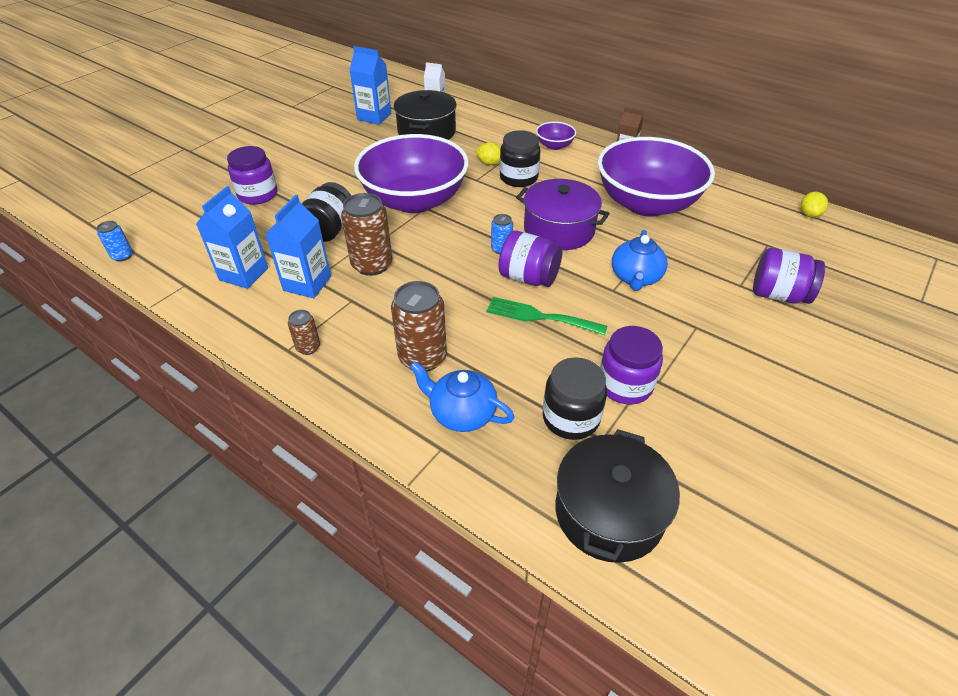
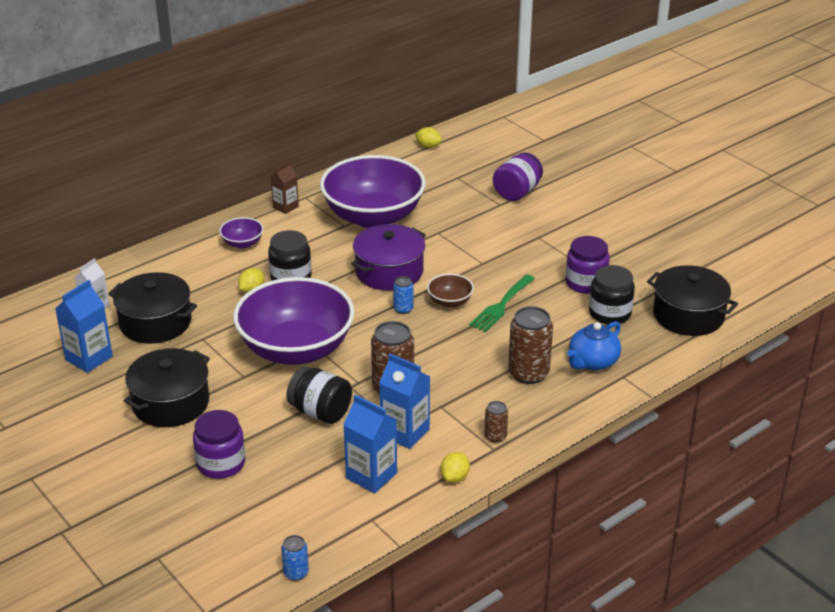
camera: 75 degrees left, 10 degrees down
(242, 328) = (455, 477): none -> yellow lemon
(329, 158) = (170, 403): none -> black pot
(528, 277) = (450, 301): purple jar -> brown bowl
(635, 278) = (472, 248): blue teapot -> none

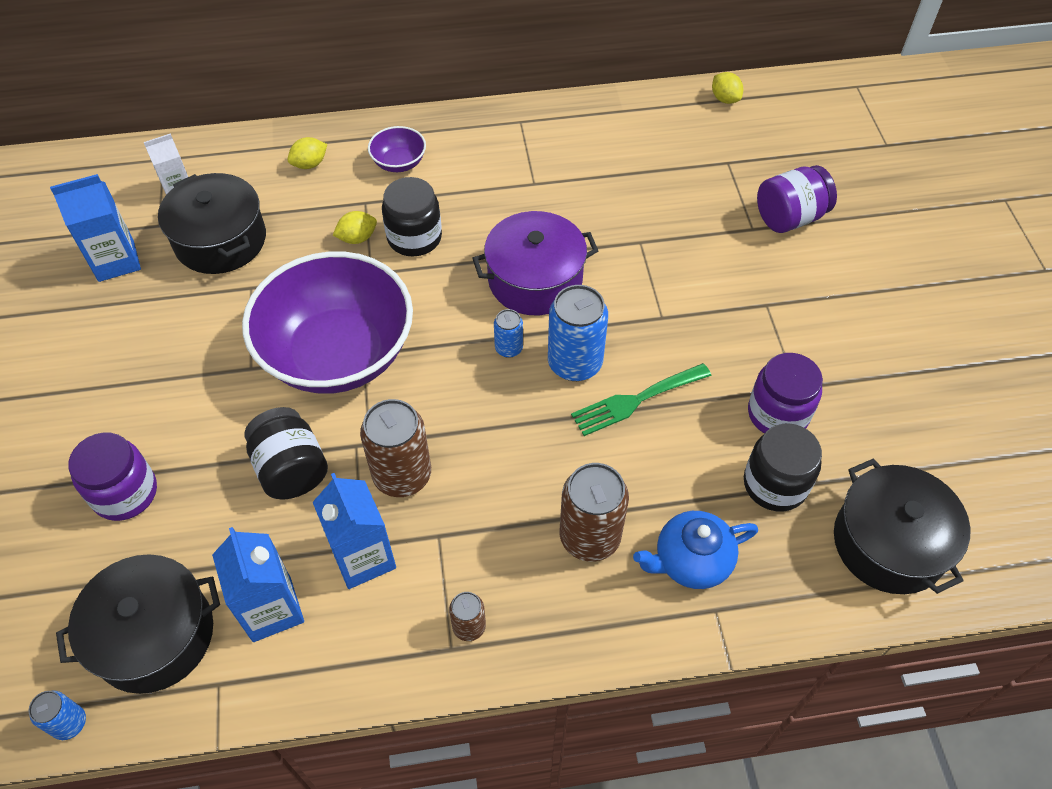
camera: 30 degrees right, 20 degrees up
(170, 403) = (145, 369): black pot -> black pot (154, 635)
(285, 207) = (487, 127): brown carton -> none
(373, 217) = (578, 184): purple bowl -> none
(450, 301) = (575, 363): brown bowl -> blue can
(455, 477) = (367, 671): yellow lemon -> yellow lemon (310, 164)

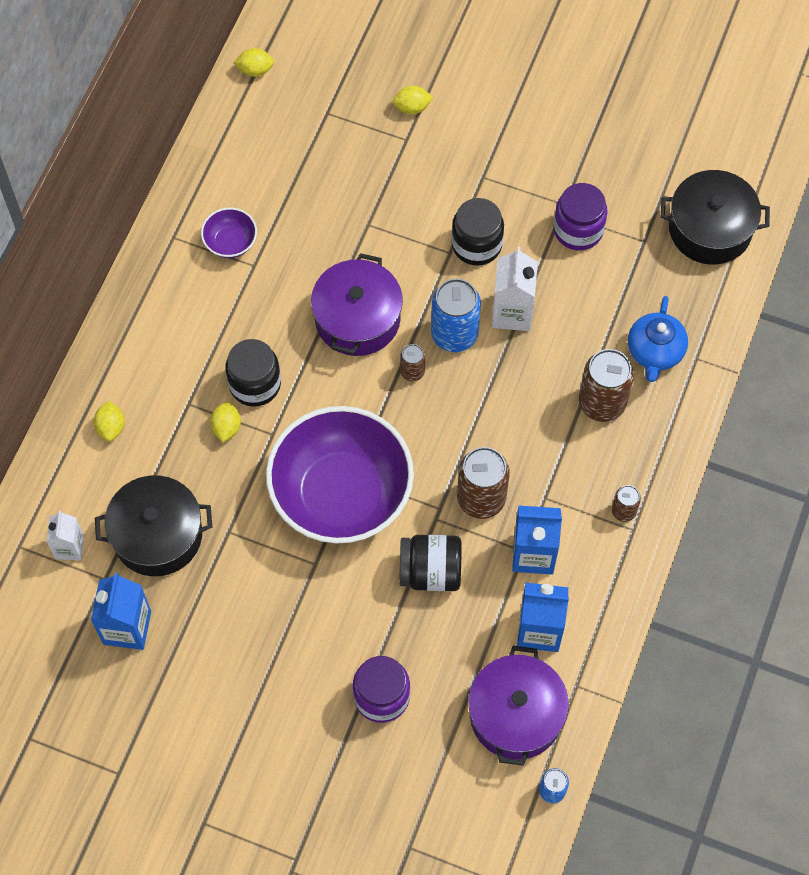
camera: 60 degrees left, 10 degrees up
(154, 635) = (515, 714): black pot -> purple pot
(399, 163) = (158, 355): purple bowl -> purple bowl (230, 242)
(509, 348) = (412, 371): blue can -> brown can
(636, 400) = (512, 312): green fork -> white carton
(775, 484) = (630, 267): black jar -> black jar (476, 245)
(789, 217) = (412, 107): purple jar -> yellow lemon

